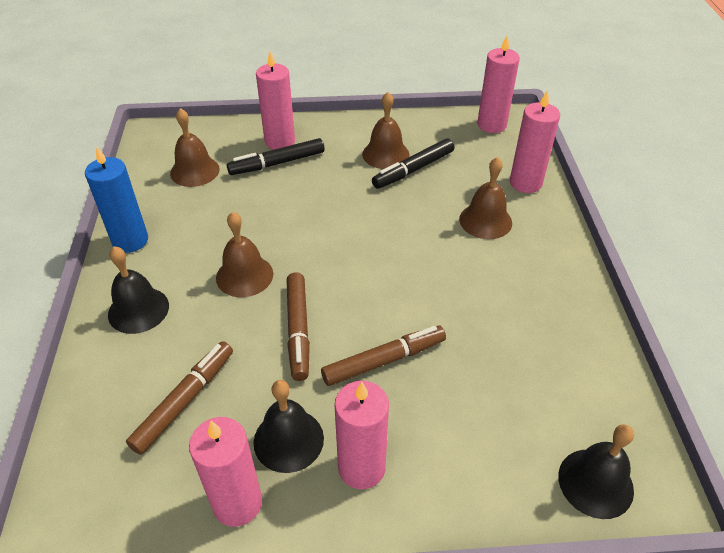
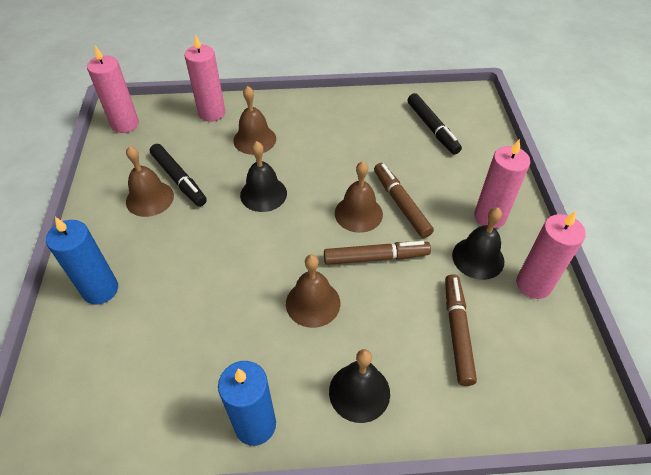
camera: 90 degrees left, 5 degrees up
(185, 401) = (457, 331): brown marker -> brown marker turned 60 degrees clockwise
(195, 171) = (136, 374): brown bell -> brown bell (358, 213)
(277, 163) = (142, 289): black marker -> black marker (432, 128)
(280, 141) = (100, 290): pink candle -> blue candle
(595, 483) = (474, 116): black bell -> black bell (263, 194)

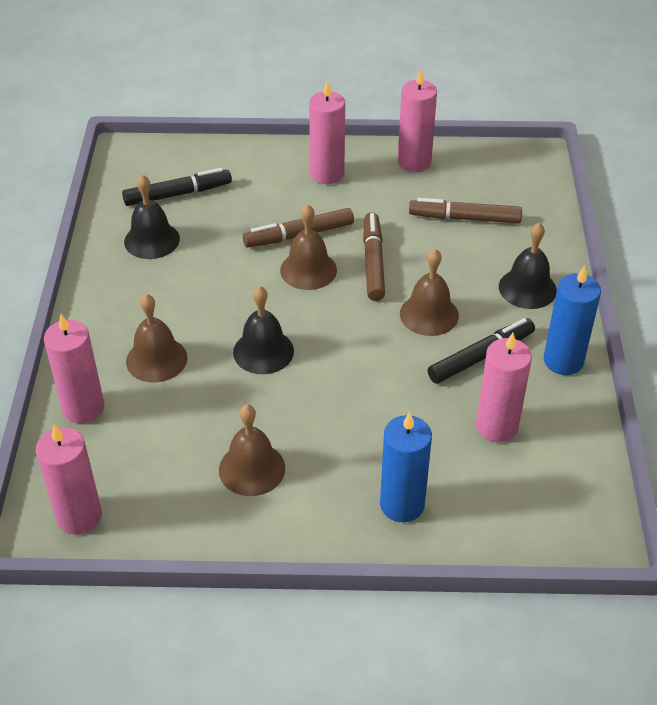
camera: 85 degrees left, 5 degrees down
(173, 360) = (496, 426): none -> pink candle
(179, 179) = (220, 439): black marker -> black marker (481, 357)
(478, 258) = (380, 191): black bell -> black bell (152, 240)

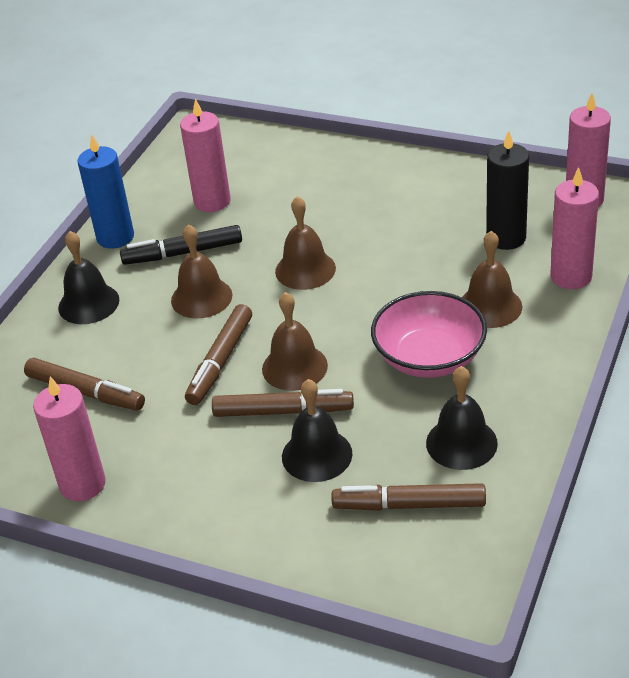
camera: 155 degrees left, 5 degrees down
(158, 443) = (506, 238): none -> black candle
(178, 194) = (409, 505): black marker -> brown marker
(197, 300) = (429, 357): none -> pink bowl
(252, 469) = (430, 207): brown bell -> brown bell (305, 270)
(263, 351) = (381, 294): black bell -> black bell (317, 455)
(327, 174) = (202, 492): pink candle -> none
(402, 504) = (322, 167): blue candle -> none

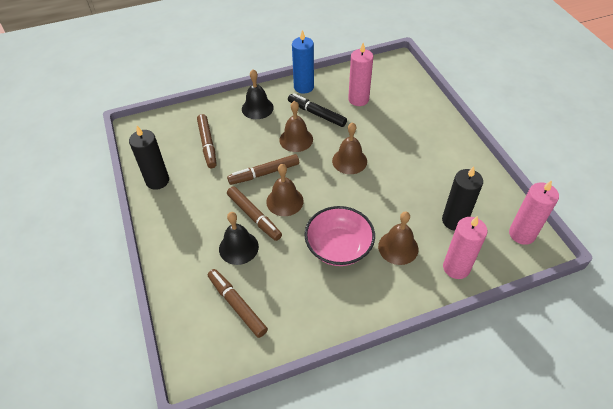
camera: 45 degrees right, 10 degrees up
(82, 484) = (157, 181): pink candle -> black candle
(461, 443) = (294, 299): black bell -> none

